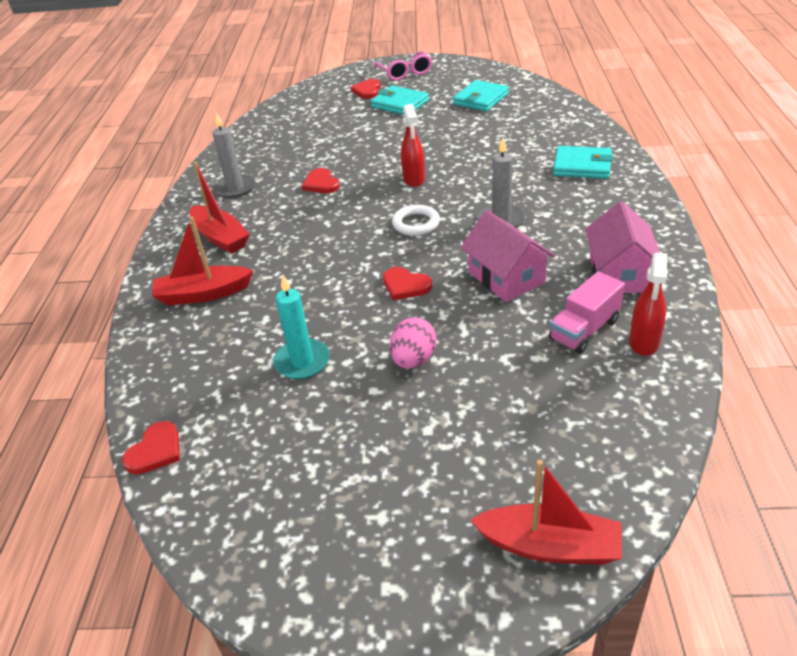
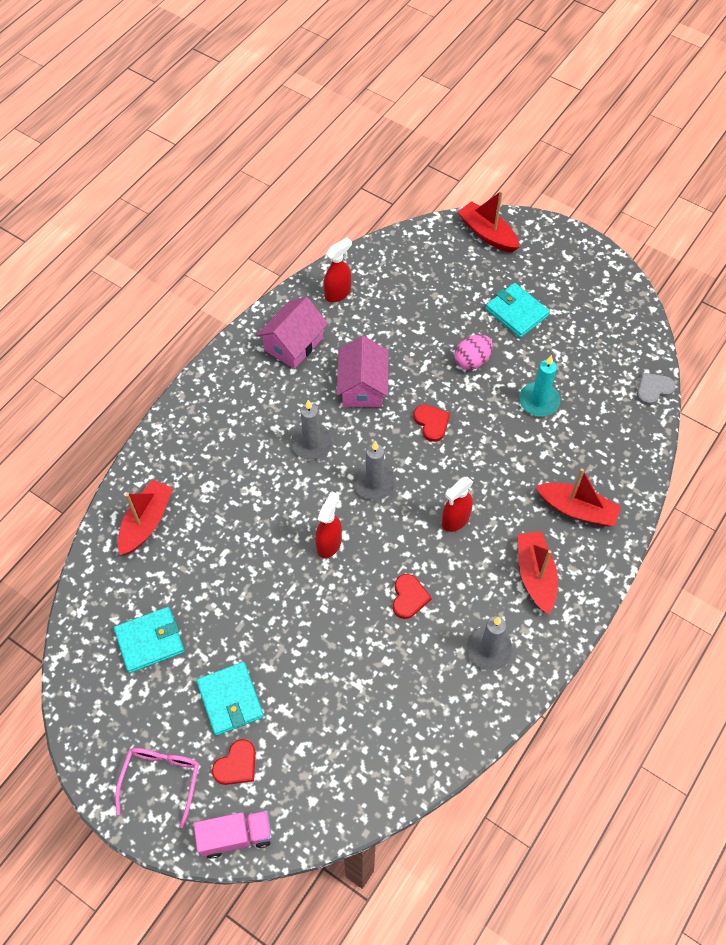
camera: 150 degrees left, 20 degrees up
(155, 450) = (653, 389): red heart -> grey heart
(320, 236) = (455, 520): none -> red spray bottle
(416, 224) = (374, 483): white ring -> grey candle
(563, 131) = (146, 522): none -> red boat
(582, 166) = (190, 462): turquoise wallet -> turquoise wallet (516, 312)
(584, 330) = (359, 320): pink truck -> pink truck (236, 836)

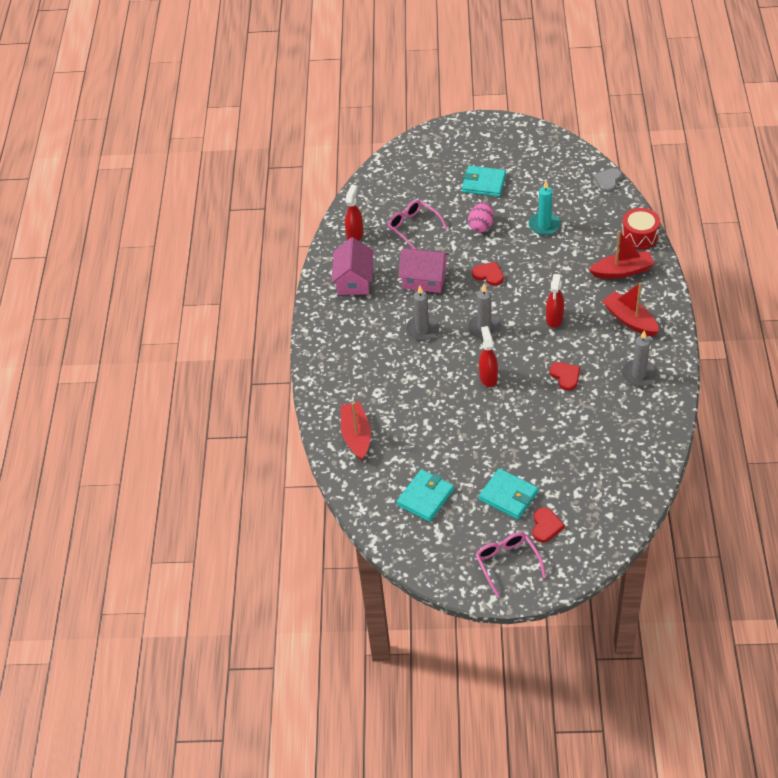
camera: 30 degrees left, 10 degrees down
(236, 836) = (581, 561): pink truck -> none
(362, 387) = (424, 279): pink house -> pink house turned 45 degrees counterclockwise
(402, 319) = (413, 227): none -> pink glasses
(487, 234) = (422, 148): red boat -> none
(632, 479) = (639, 236): none -> red drum

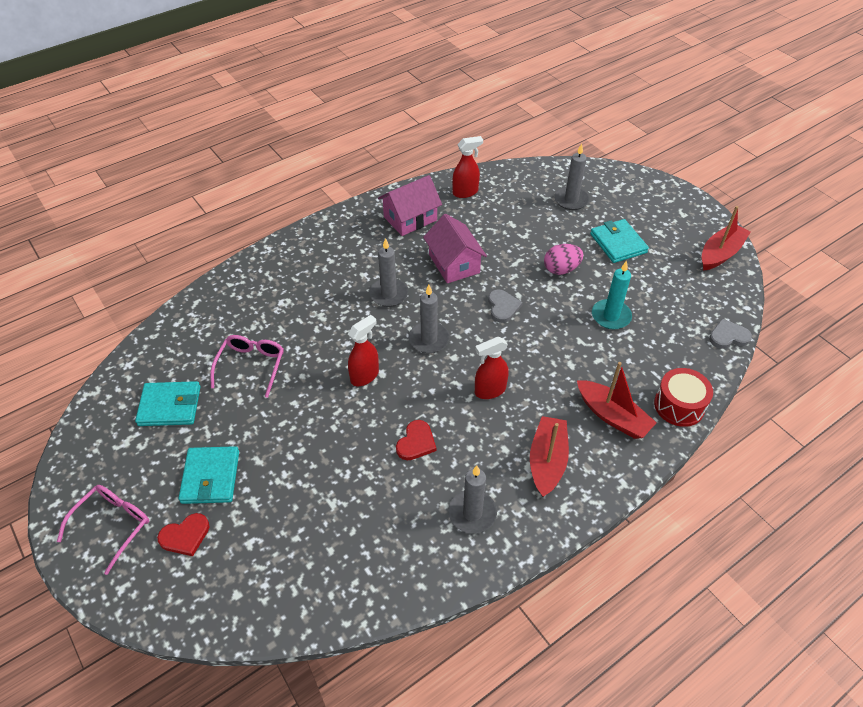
camera: 50 degrees right, 0 degrees up
(356, 436) = (219, 314): red boat -> red boat (720, 253)
(413, 227) = (512, 224): pink glasses -> pink glasses (251, 366)
(419, 182) = (571, 200): none -> grey candle
(489, 275) = (503, 307): red heart -> grey heart

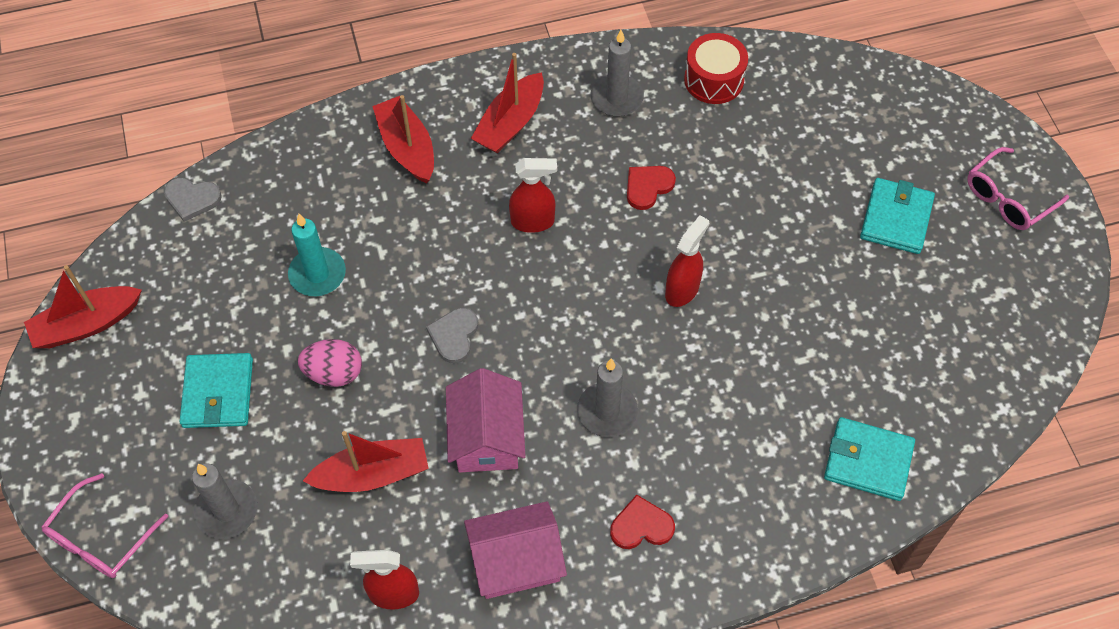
camera: 160 degrees left, 10 degrees up
(170, 406) = (944, 325): turquoise wallet -> turquoise wallet (868, 461)
(185, 536) = (927, 164): red heart -> red heart (641, 526)
(251, 366) = (831, 352): pink glasses -> pink glasses (101, 538)
(365, 376) = (682, 290): red spray bottle -> red spray bottle turned 150 degrees clockwise
(429, 339) = (579, 317): grey candle -> none
(507, 232) = (372, 474): none -> red boat
(679, 405) = (323, 136): red drum -> red drum (714, 80)

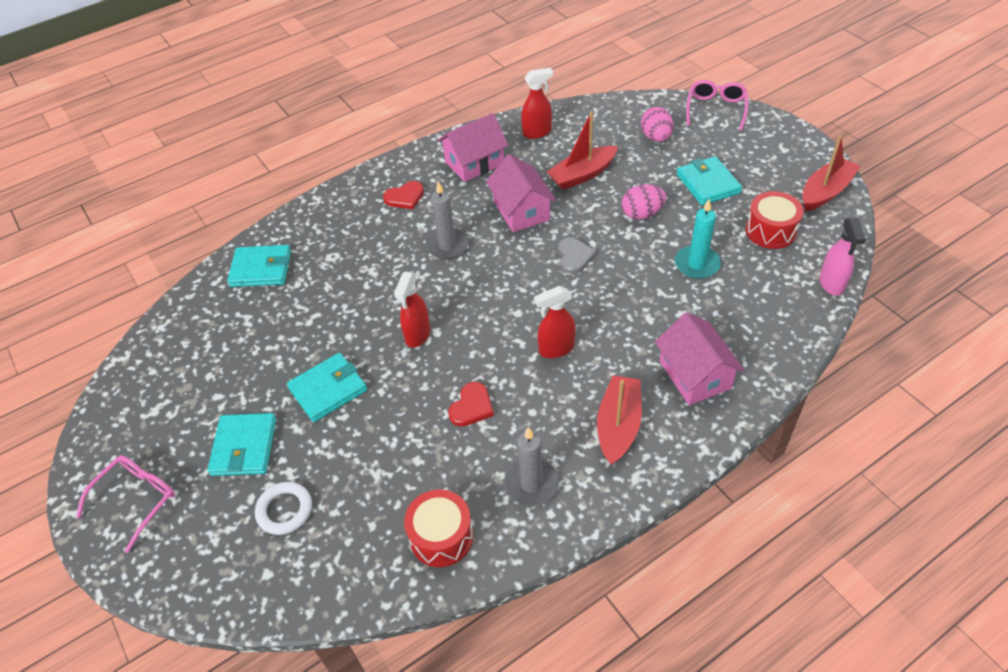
camera: 165 degrees right, 10 degrees down
(192, 199) = (831, 284): grey heart -> pink spray bottle
(199, 290) = (770, 231): none -> red drum
(227, 510) = (656, 137): grey candle -> pink egg
(407, 148) = (694, 375): red boat -> pink house
(798, 255) = (328, 389): none -> turquoise wallet
(857, 144) = (284, 510): none -> white ring

